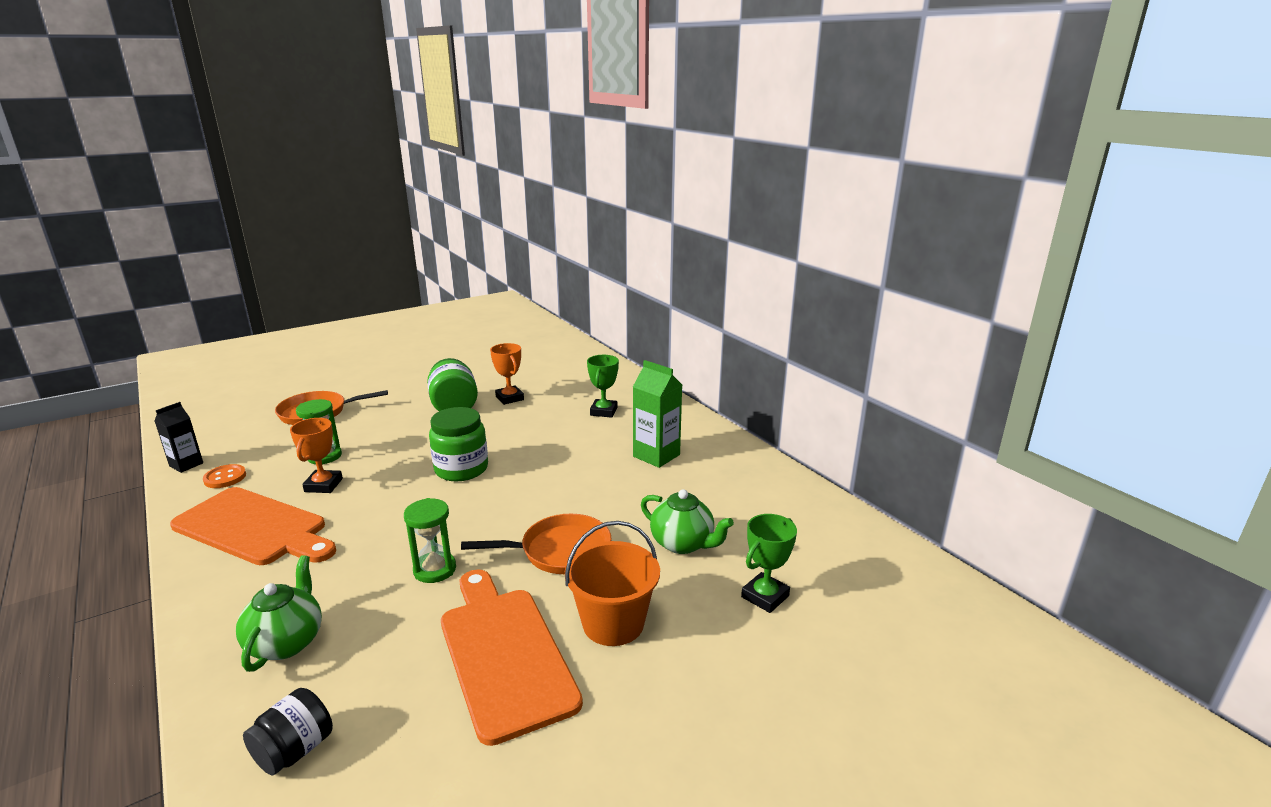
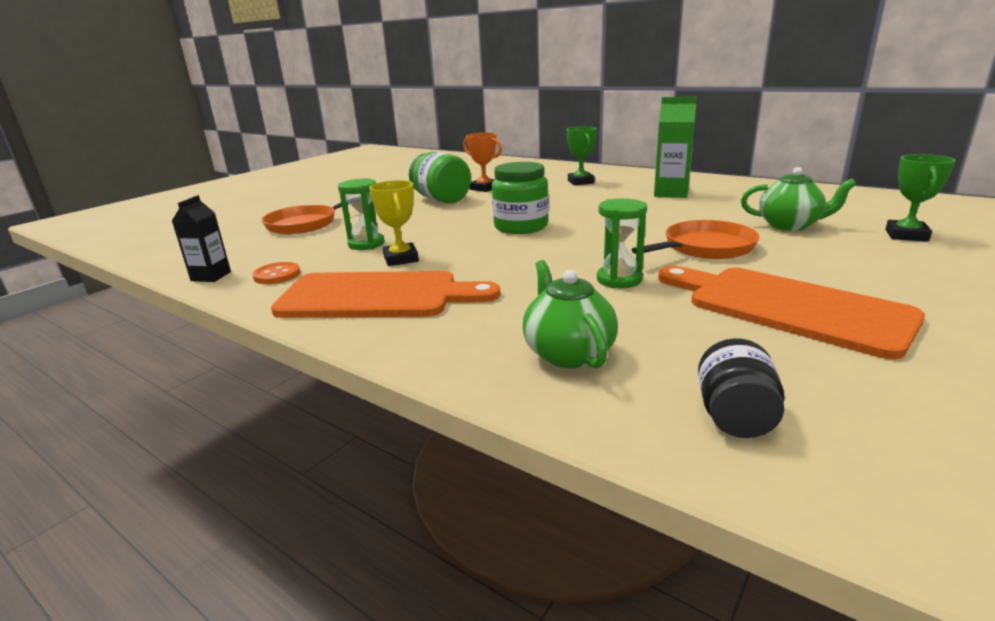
camera: 20 degrees left, 0 degrees up
(323, 485) = (401, 259): orange trophy -> yellow trophy
(613, 623) = (834, 271): orange bucket -> none

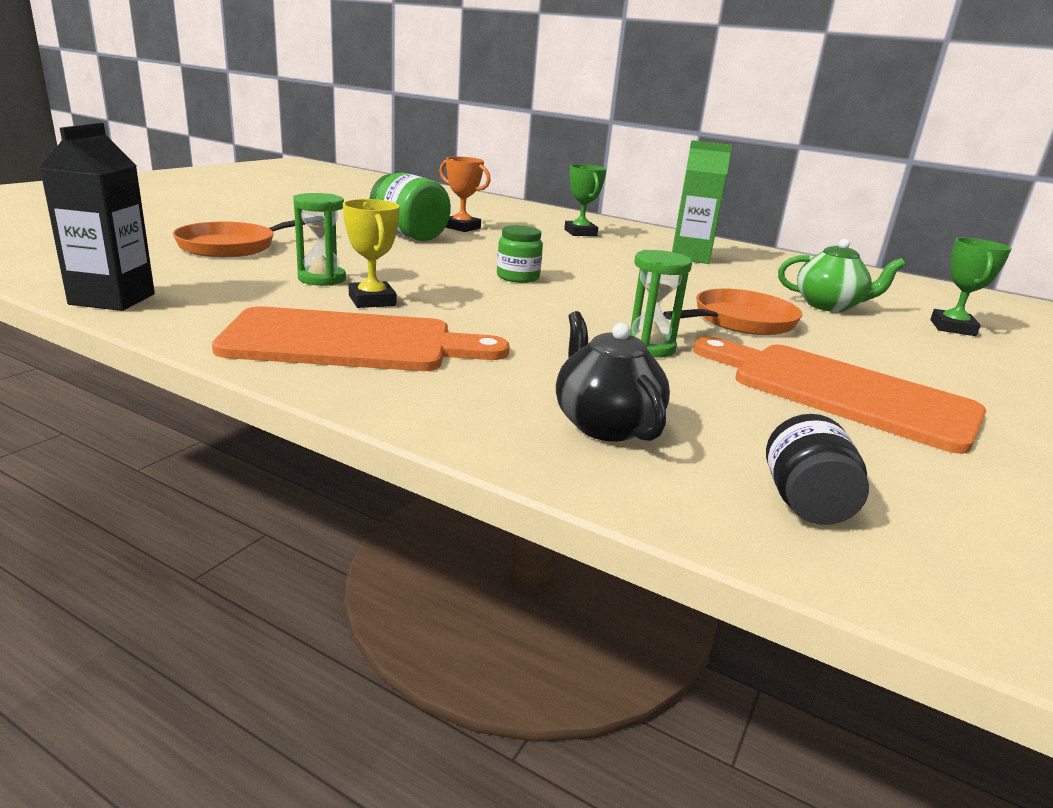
camera: 10 degrees left, 0 degrees up
(211, 276) = (112, 299): black carton -> black carton, size x1.54
(277, 275) = (207, 306): orange button -> none
(521, 227) = (518, 277): green jar -> green jar, size x0.64
(568, 353) = (604, 424): green teapot -> black teapot

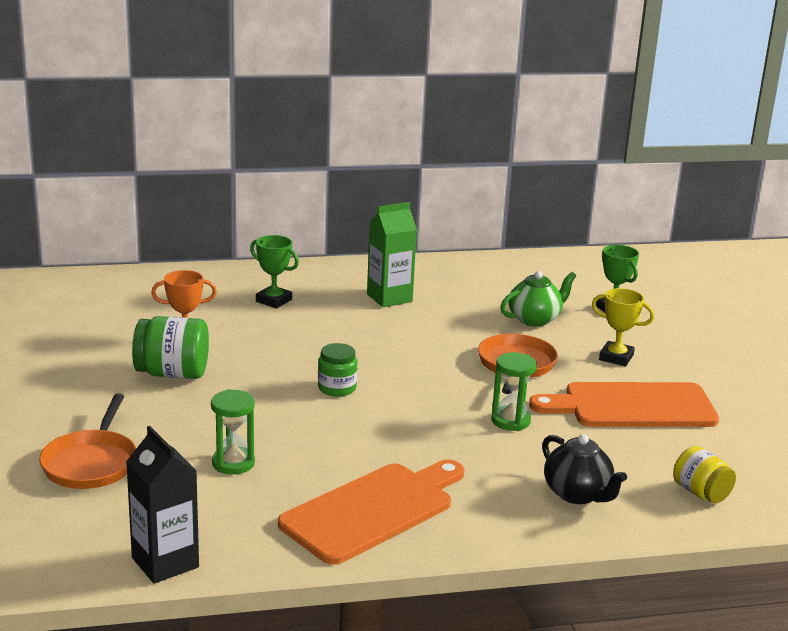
camera: 40 degrees left, 0 degrees up
(372, 301) = (307, 466): yellow trophy -> yellow trophy (616, 357)
(604, 424) = (578, 494): black teapot -> black teapot turned 150 degrees counterclockwise
(805, 503) = (700, 493): black jar -> yellow jar

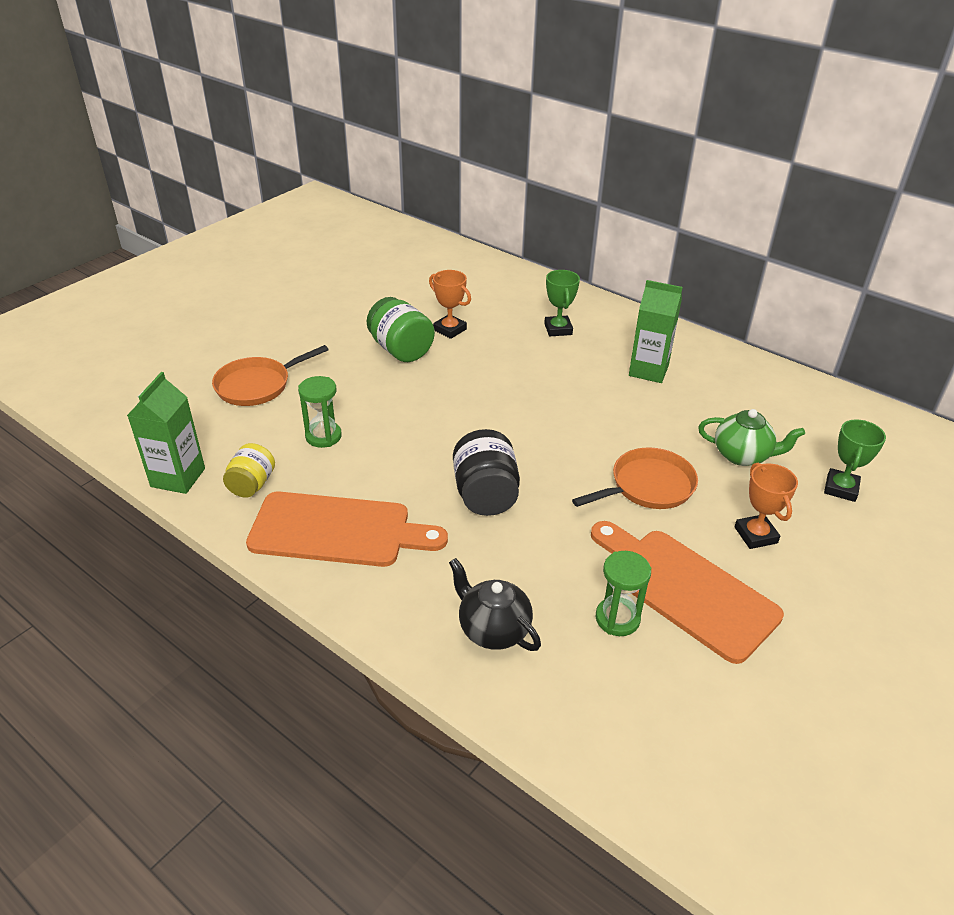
camera: 50 degrees right, 15 degrees up
(165, 562) = (178, 477): black carton -> green carton
(337, 388) = (480, 422): green jar -> none
(429, 428) = (485, 495): none -> black jar
(510, 421) = (556, 530): green hourglass -> green hourglass (617, 619)
(578, 494) = (493, 629): black teapot -> black teapot turned 120 degrees clockwise
(616, 357) = (755, 535): yellow trophy -> orange trophy
(700, 493) = (596, 712): yellow jar -> yellow jar (252, 484)

